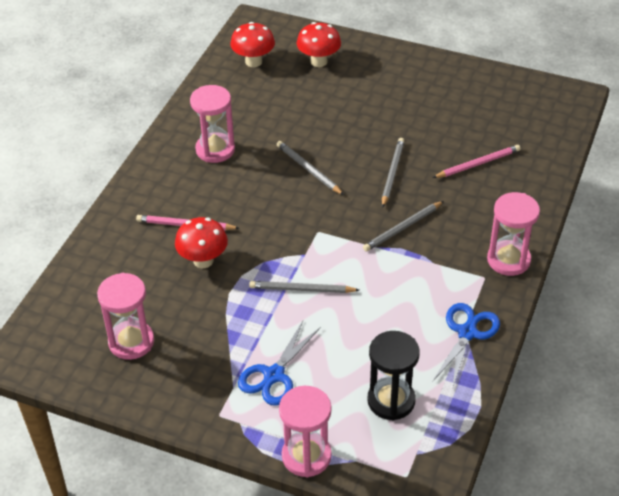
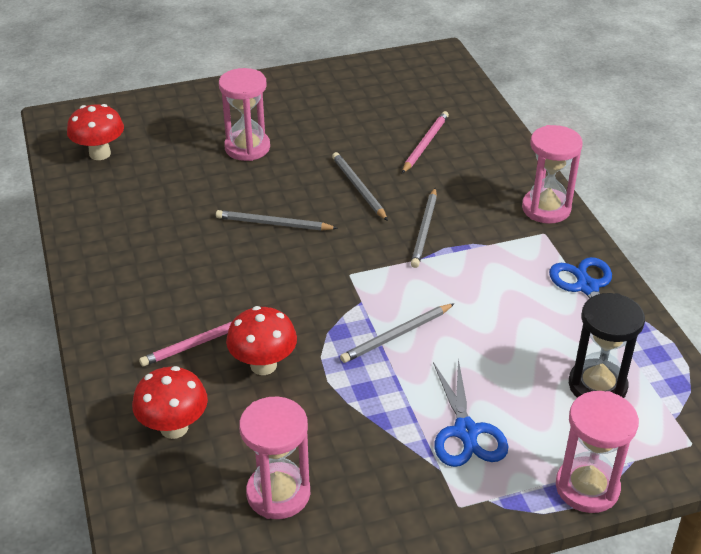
camera: 40 degrees left, 5 degrees down
(215, 150) = (152, 253): pink hourglass -> pink hourglass (247, 148)
(319, 61) = (170, 125): red mushroom -> red mushroom (174, 427)

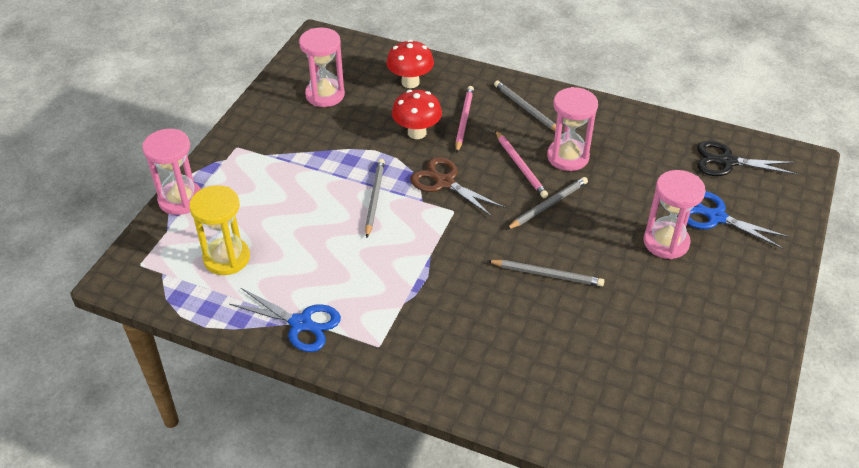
camera: 130 degrees right, 5 degrees up
(100, 154) = (727, 162): red mushroom -> black scissors
(318, 301) = (444, 182): none -> brown scissors
(425, 144) = (570, 357): pink pencil -> pink pencil (520, 166)
(425, 230) = (458, 279): grey pencil -> grey pencil (526, 109)
(466, 432) = (272, 179): blue scissors -> blue scissors (716, 217)
(546, 208) = (404, 372): pink hourglass -> pink hourglass (568, 157)
(597, 385) = (226, 258): black hourglass -> yellow hourglass

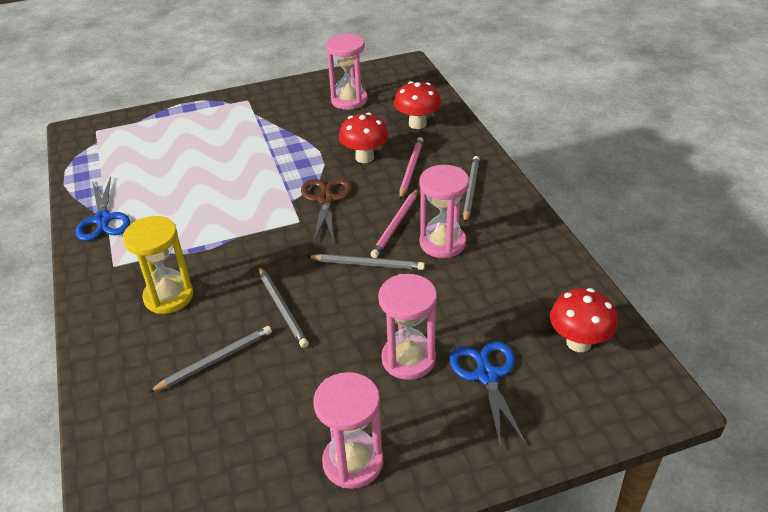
camera: 50 degrees right, 5 degrees down
(180, 199) = (171, 110): pink hourglass -> pink hourglass (353, 462)
(226, 258) = (136, 156): yellow hourglass -> yellow hourglass (169, 296)
(374, 198) = (267, 179): grey pencil -> grey pencil (215, 360)
(464, 120) = (411, 169): pink pencil -> pink pencil turned 45 degrees counterclockwise
(727, 162) = (578, 342): black scissors -> red mushroom

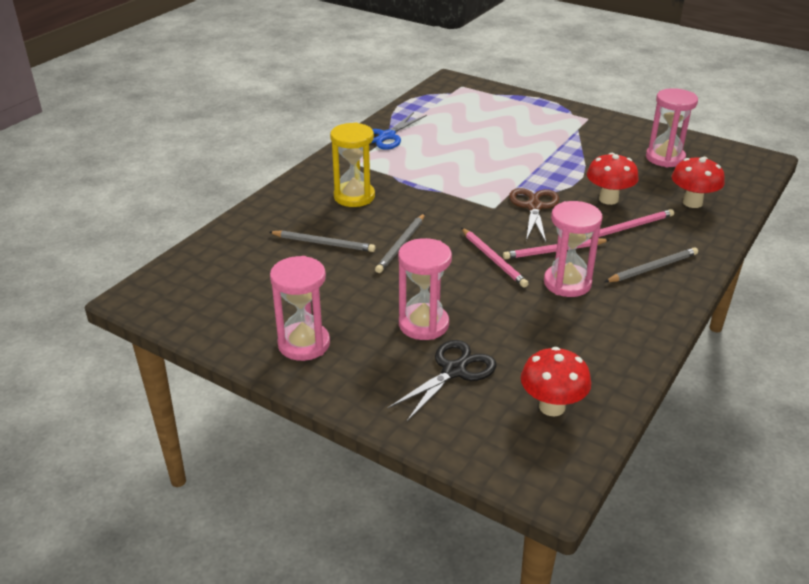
camera: 50 degrees right, 5 degrees down
(326, 199) = (534, 207): brown scissors -> brown scissors turned 45 degrees counterclockwise
(368, 264) = (493, 259): grey pencil -> pink pencil
(486, 375) = (454, 371): blue scissors -> black scissors

